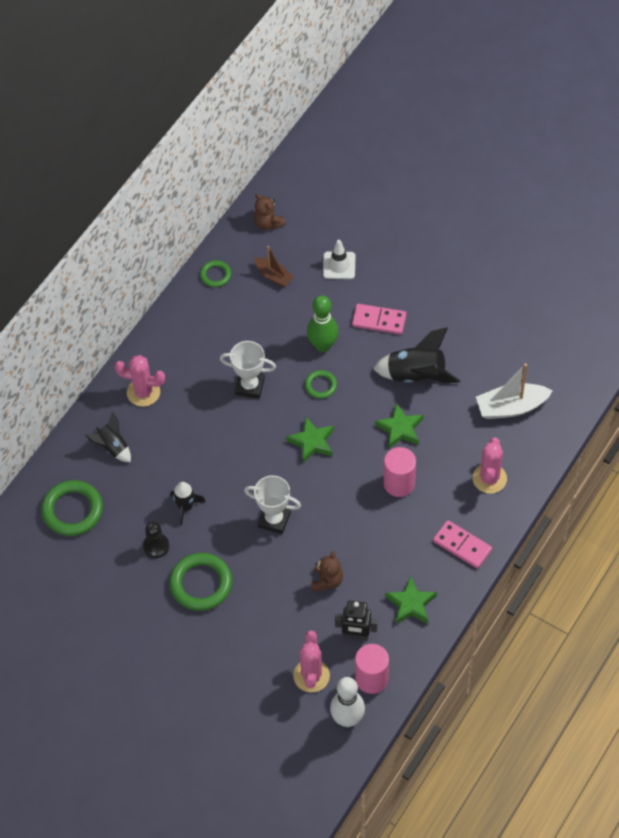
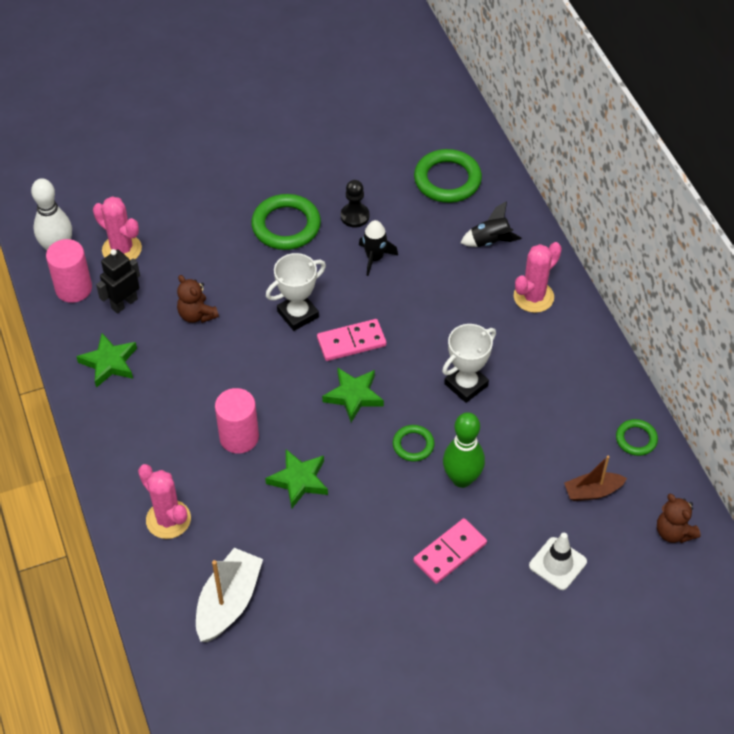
camera: 125 degrees right, 5 degrees down
(268, 223) = (673, 532): brown teddy bear -> brown teddy bear turned 120 degrees counterclockwise
(416, 375) = (349, 540): black rocket -> none
(462, 545) = (123, 444): pink domino -> pink domino (351, 342)

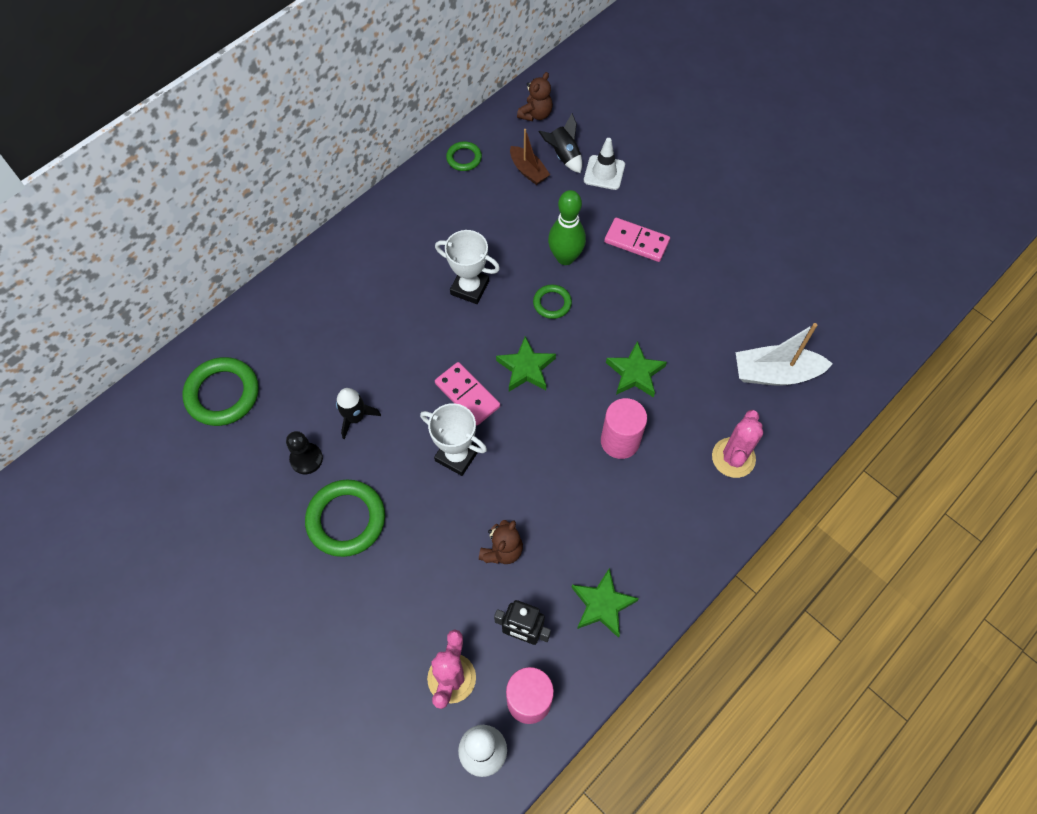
camera: 115 degrees left, 10 degrees up
(490, 241) = (292, 328): black rocket -> black rocket (563, 156)
(533, 297) = (347, 271): pink cactus -> none

